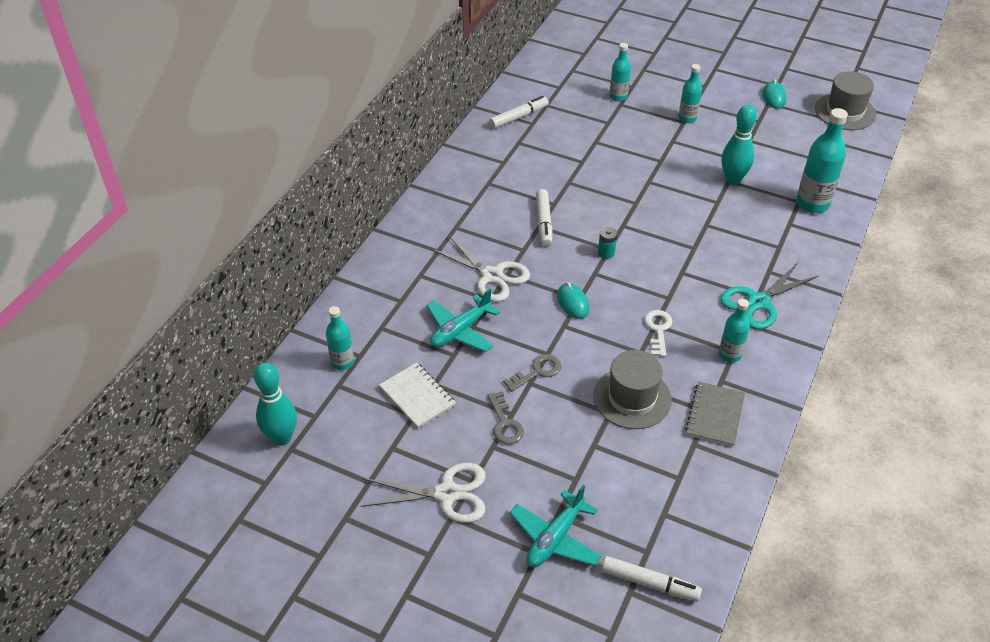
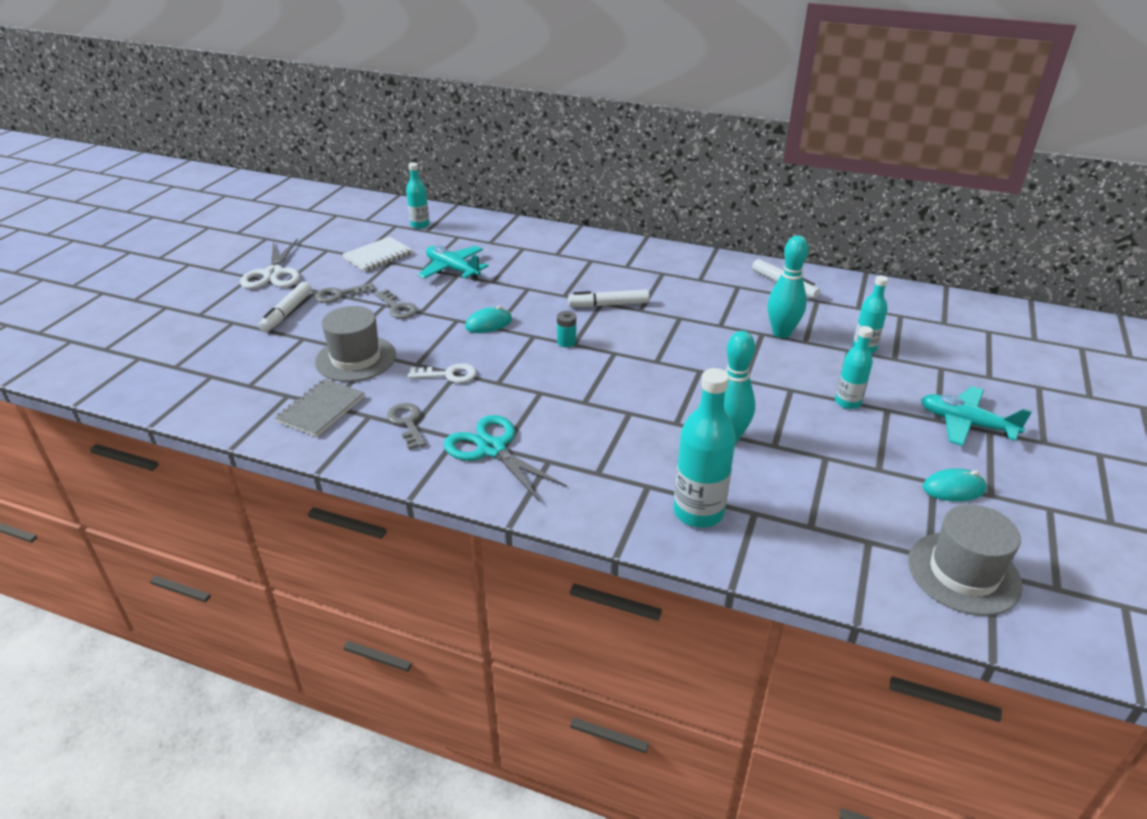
camera: 85 degrees right, 10 degrees down
(281, 438) = (347, 211): turquoise bowling pin -> turquoise bowling pin (781, 333)
(492, 276) = (524, 281): white scissors -> none
(555, 538) = (210, 321): turquoise plane -> turquoise plane (966, 424)
(650, 583) = (141, 368): white marker -> white marker (287, 313)
(715, 415) = (321, 409): grey notebook -> grey notebook turned 75 degrees counterclockwise
(730, 354) = (407, 423): turquoise bottle -> grey key

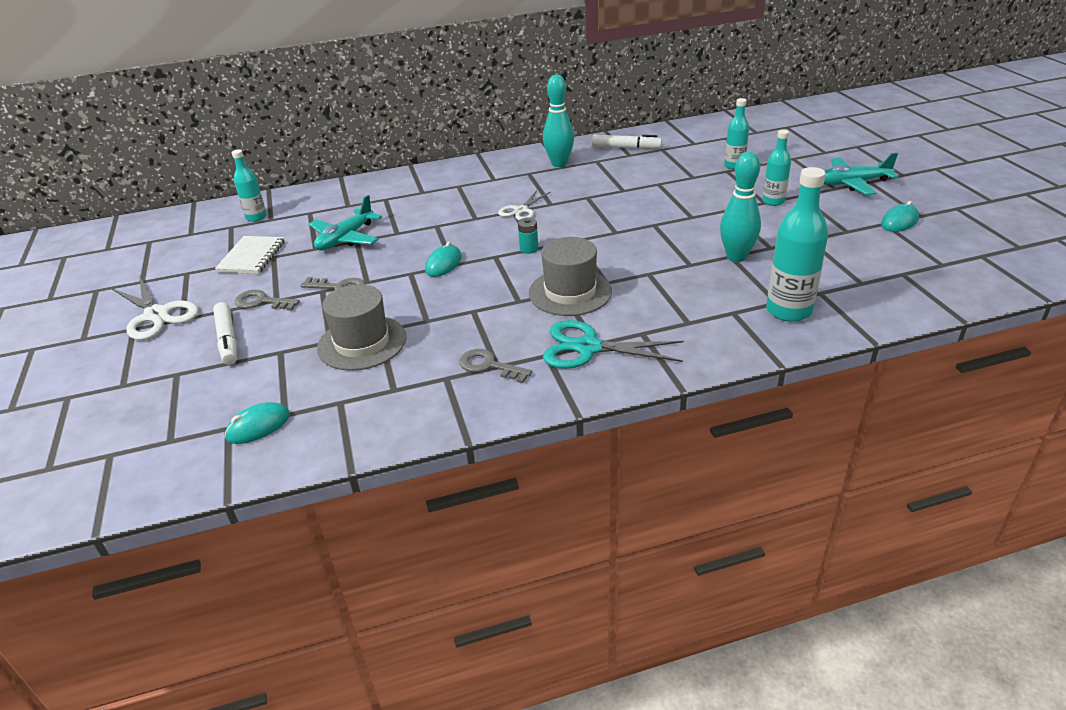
camera: 35 degrees left, 0 degrees up
(226, 385) = (258, 426): none -> turquoise mouse
(321, 409) = (393, 396): grey notebook -> none
(339, 294) = (261, 302): grey key -> grey key turned 75 degrees clockwise
(448, 375) = (468, 315): white key -> none
(452, 269) = (345, 238): turquoise plane -> turquoise plane turned 60 degrees counterclockwise
(608, 305) = (521, 210): white marker -> white scissors
(781, 333) = (670, 178): turquoise bowling pin -> turquoise bowling pin (559, 164)
(963, 573) = (970, 263): grey hat -> grey hat (570, 292)

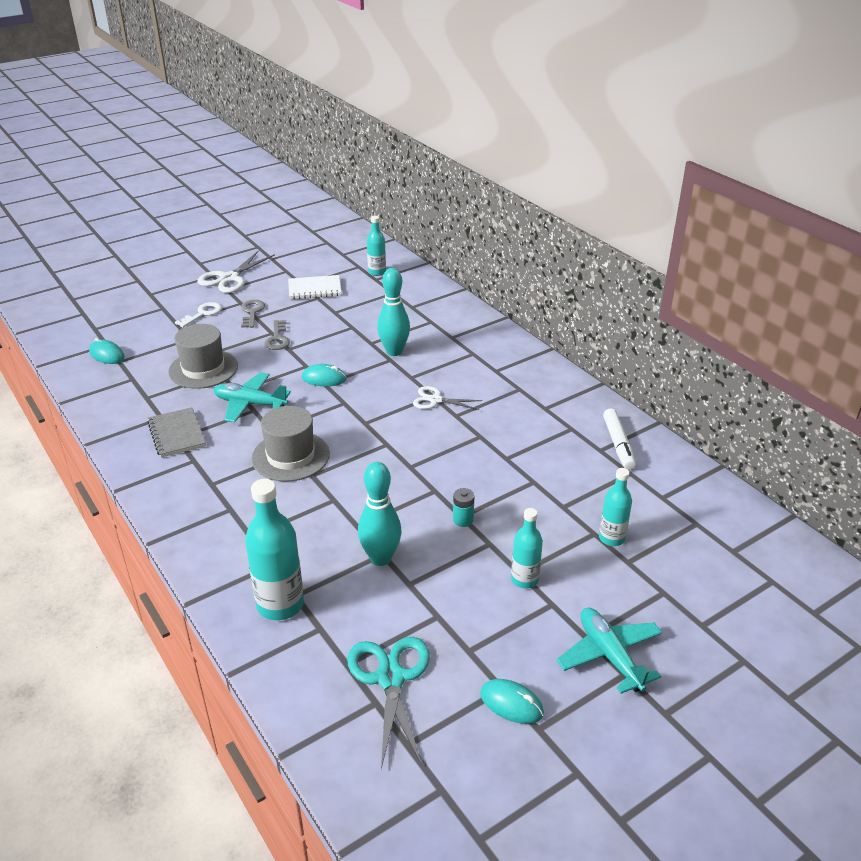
camera: 70 degrees right, 0 degrees up
(228, 339) = (202, 314): white marker -> white key
(345, 238) = (354, 321): turquoise plane -> turquoise plane (250, 404)
(489, 366) = (177, 434): grey key -> grey notebook
(529, 249) = (361, 419): turquoise battery -> turquoise battery (463, 520)
(559, 164) = (551, 404): turquoise bowling pin -> turquoise bowling pin (394, 351)
(588, 347) = (205, 481): turquoise scissors -> turquoise scissors (391, 678)

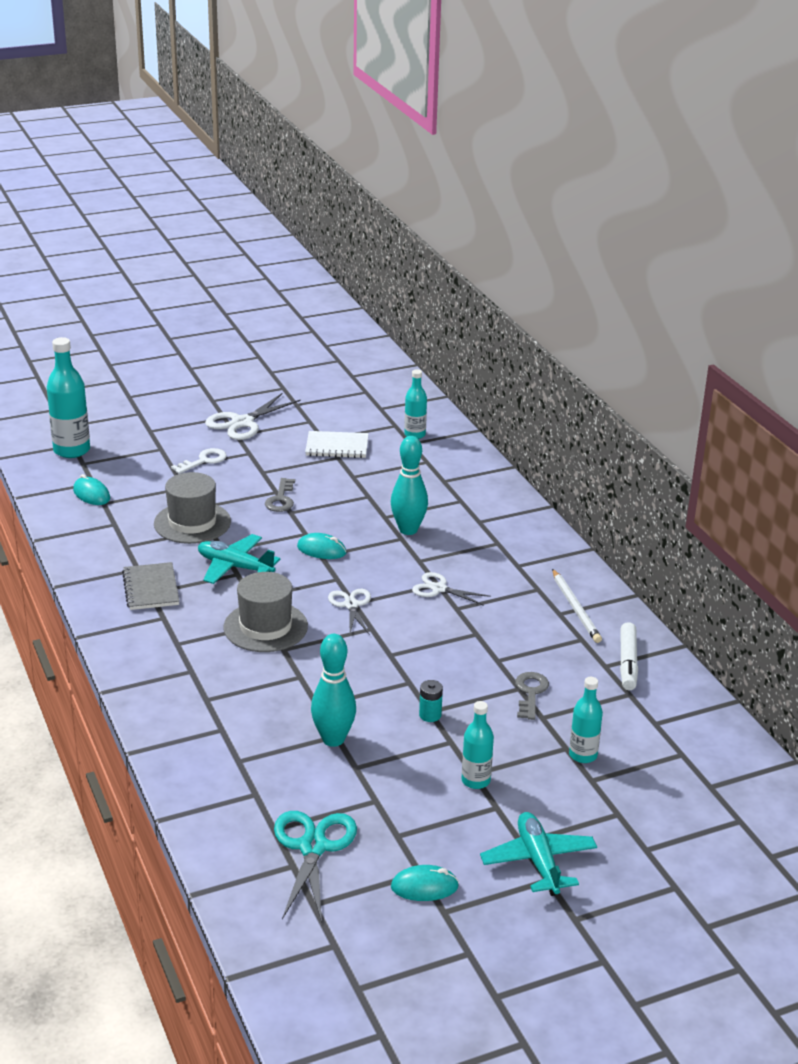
camera: 10 degrees right, 5 degrees down
(252, 312) = (259, 465): grey key -> grey key (530, 693)
(280, 604) = (221, 767): turquoise bottle -> turquoise bottle (72, 450)
(363, 425) = (351, 605): none -> white scissors
(511, 704) = (424, 887): turquoise mouse -> turquoise mouse turned 45 degrees counterclockwise
(557, 401) = (575, 608): none -> white pencil

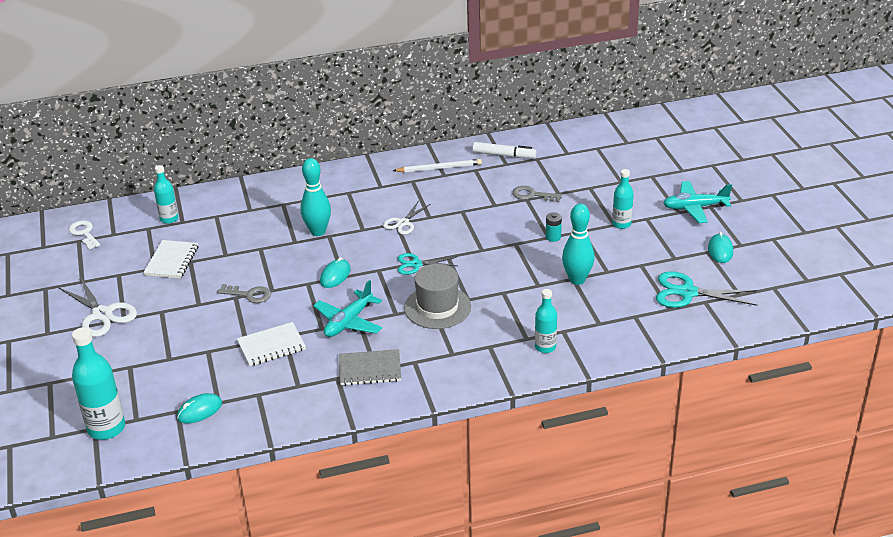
camera: 80 degrees left, 5 degrees up
(192, 523) = (271, 346): grey hat -> white notebook
(204, 461) = (164, 339): white key -> white key (84, 233)
(351, 605) = (416, 264): white scissors -> turquoise scissors
(583, 755) = (597, 182): turquoise bottle -> turquoise bottle (545, 347)

